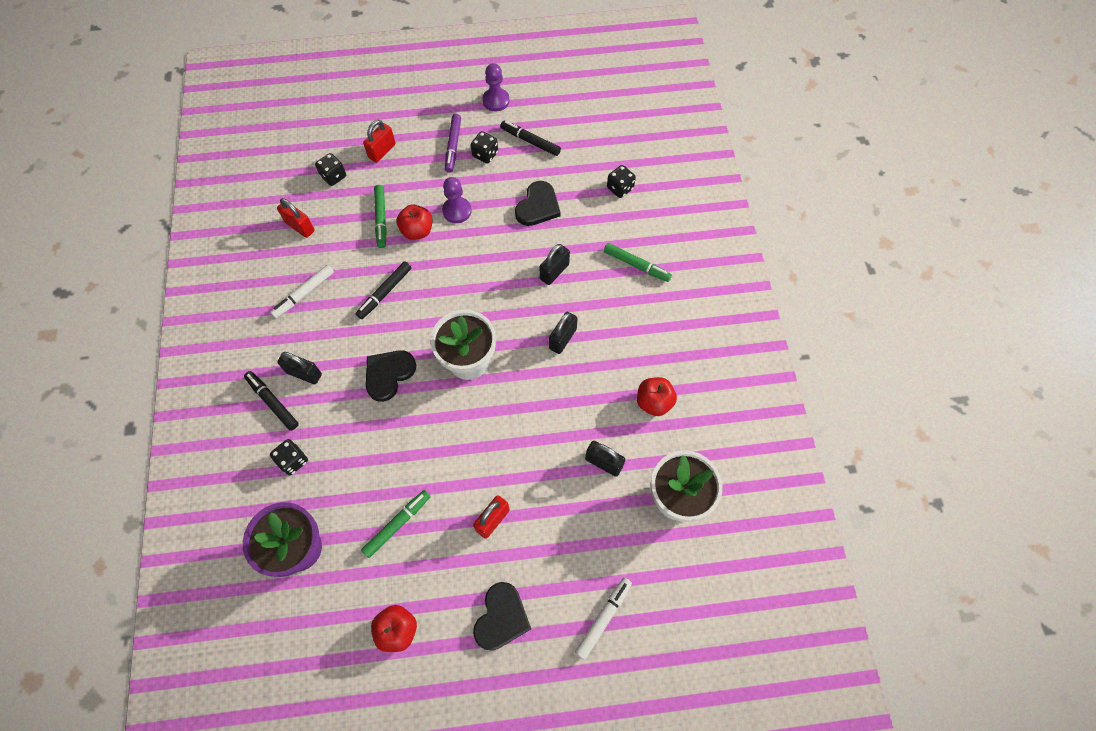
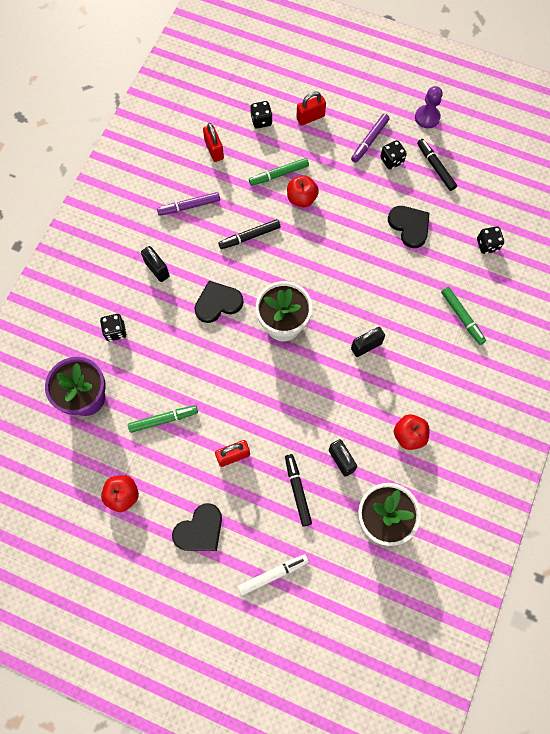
camera: 30 degrees right, 5 degrees up
(273, 403) = (123, 280): black marker -> black marker (297, 491)
(304, 293) = (189, 206): white marker -> purple marker
(381, 218) = (279, 174): green marker -> green marker turned 45 degrees clockwise
(457, 211) = (342, 197): purple pawn -> none
(538, 206) = (409, 226): black heart -> black heart turned 90 degrees counterclockwise
(554, 272) = (391, 288): black padlock -> none

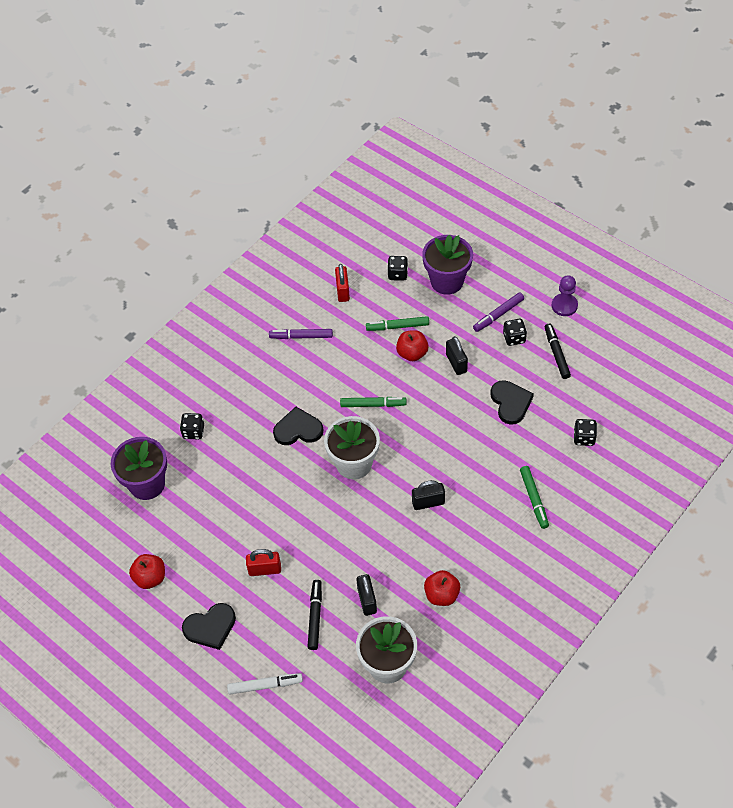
camera: 20 degrees right, 15 degrees down
(157, 269) = (251, 386): black padlock -> black padlock (456, 363)
(163, 420) = (210, 521): green marker -> green marker (372, 404)
(250, 236) = (350, 377): black marker -> none
(310, 117) = (447, 281): red padlock -> purple flower pot

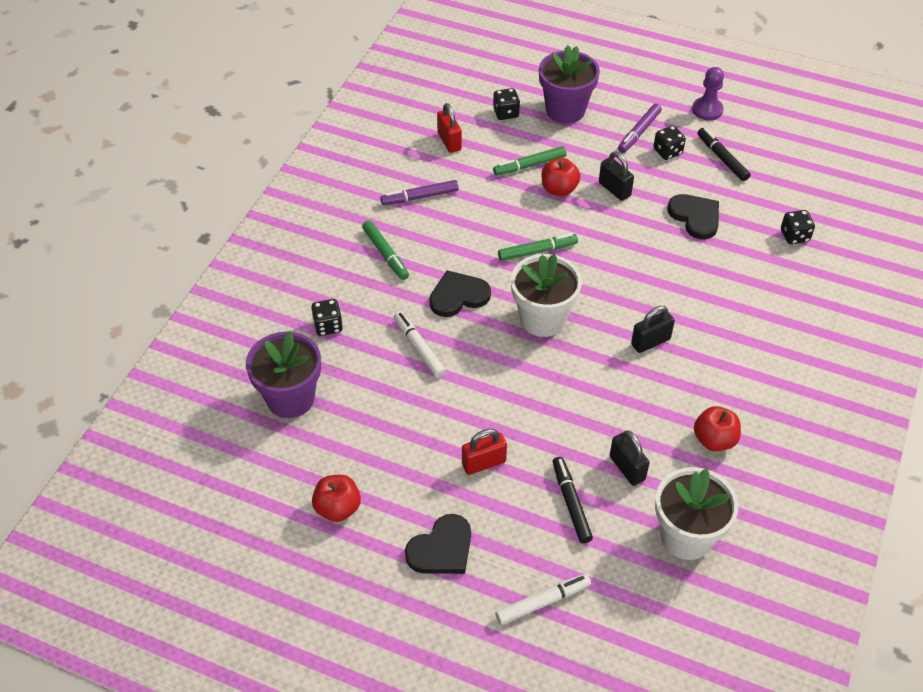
camera: 20 degrees left, 5 degrees down
(252, 466) = (419, 348): none -> white marker
(534, 499) = (770, 311): green marker -> green marker (385, 253)

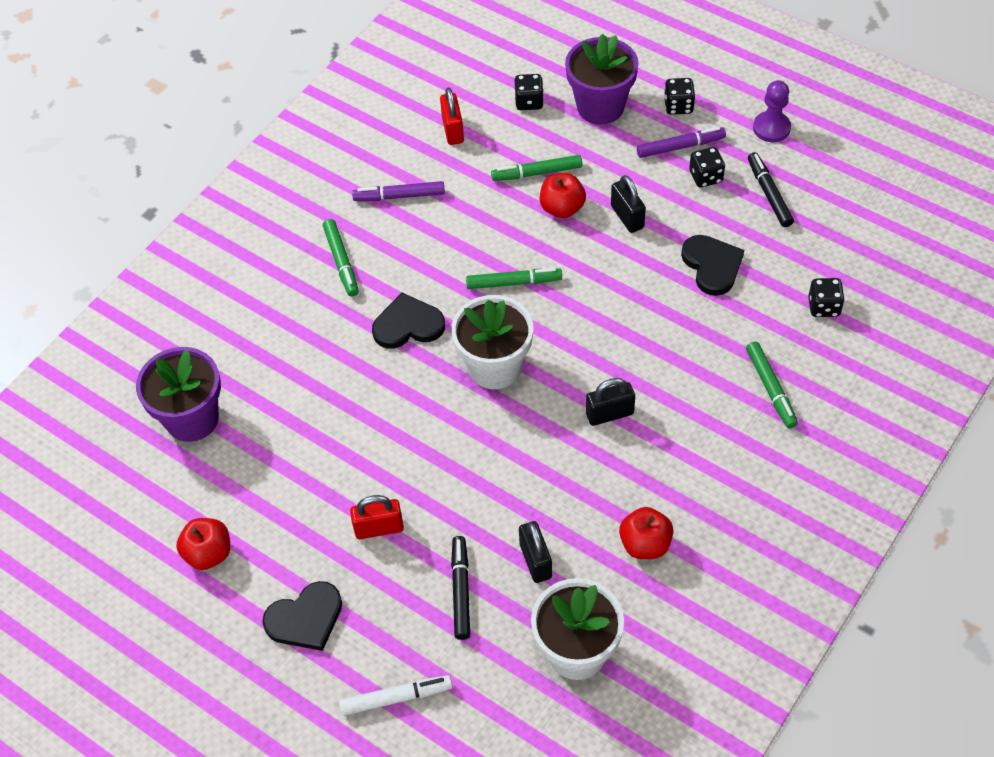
camera: 15 degrees right, 5 degrees up
(328, 326) = (254, 339): black dice -> black dice (678, 106)
(419, 348) = (346, 381): white marker -> none
(639, 132) = (680, 147): purple marker -> purple marker turned 150 degrees counterclockwise
(774, 303) = (770, 388): none -> green marker

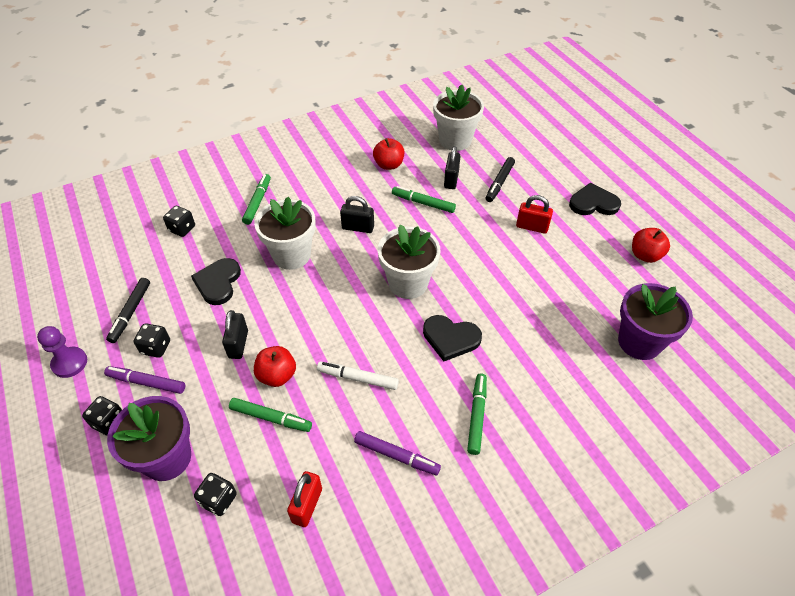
camera: 155 degrees left, 5 degrees down
(395, 698) = (556, 156): white marker -> white marker (358, 378)
(513, 282) = (356, 334): green marker -> green marker (423, 203)
(660, 337) = (291, 255): none -> white flower pot

